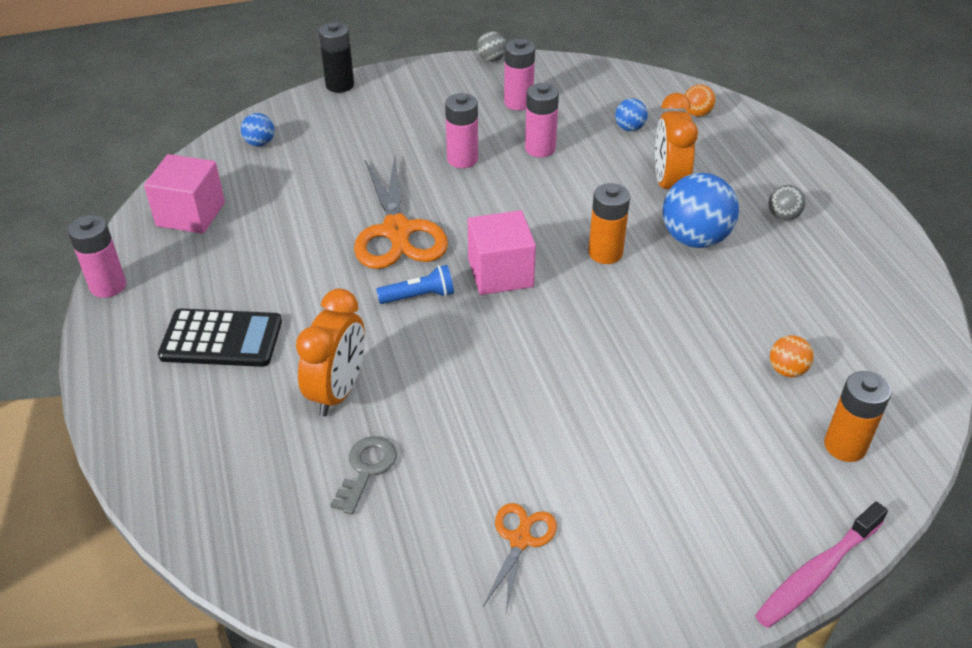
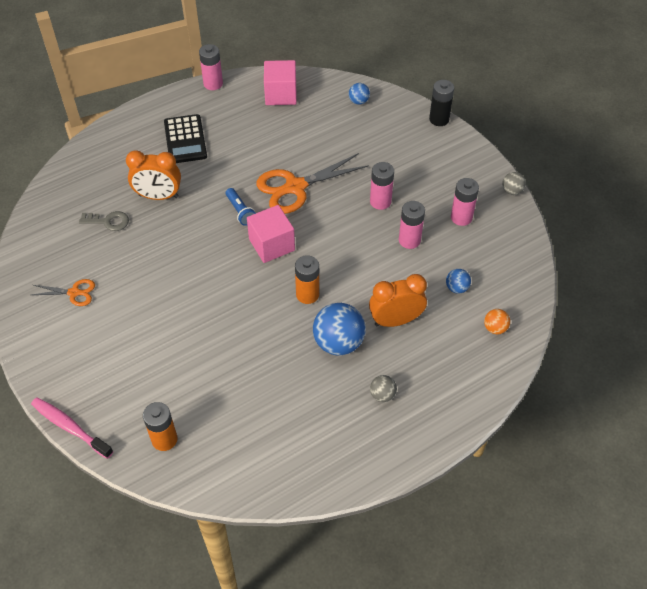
camera: 75 degrees right, 10 degrees up
(787, 370) = (222, 405): orange ball -> none

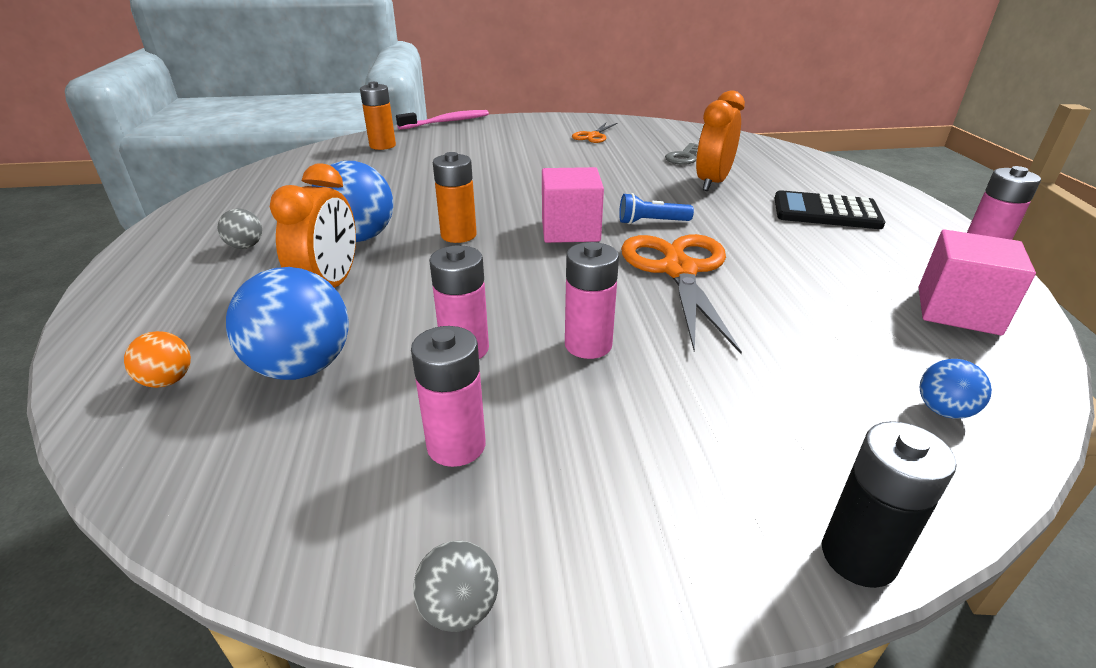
camera: 115 degrees right, 20 degrees down
(456, 288) = (302, 367): blue ball -> blue ball, size x2.01

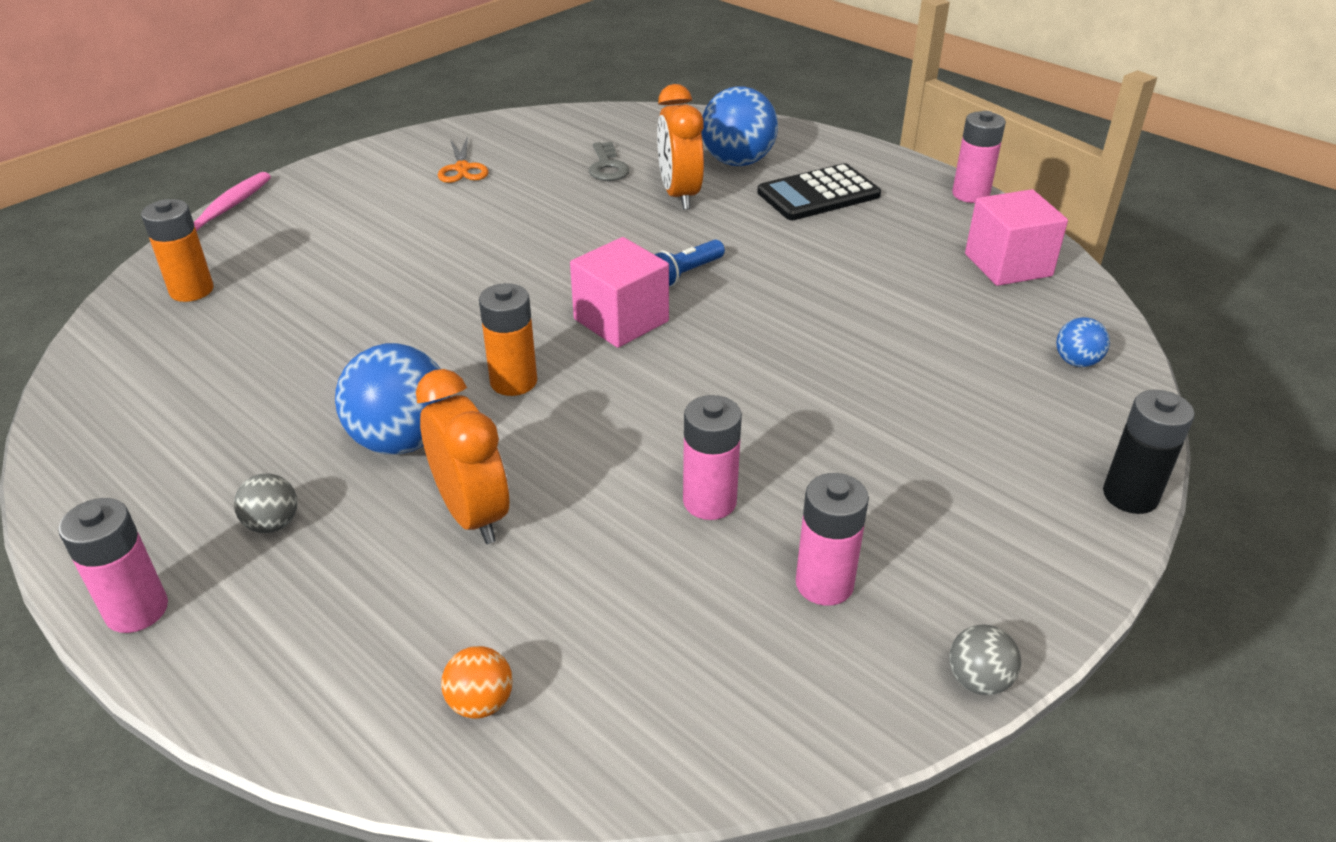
camera: 40 degrees left, 5 degrees up
(302, 367) = (592, 606): blue ball -> blue ball (737, 162)
(588, 345) = (802, 439): pink battery -> pink battery (137, 610)
(678, 270) = (777, 322): orange scissors -> none

